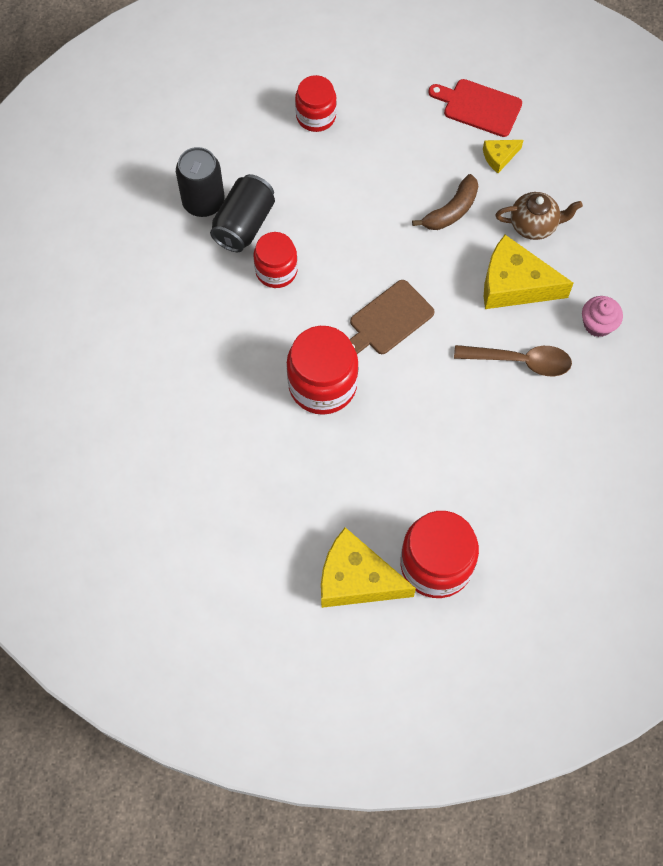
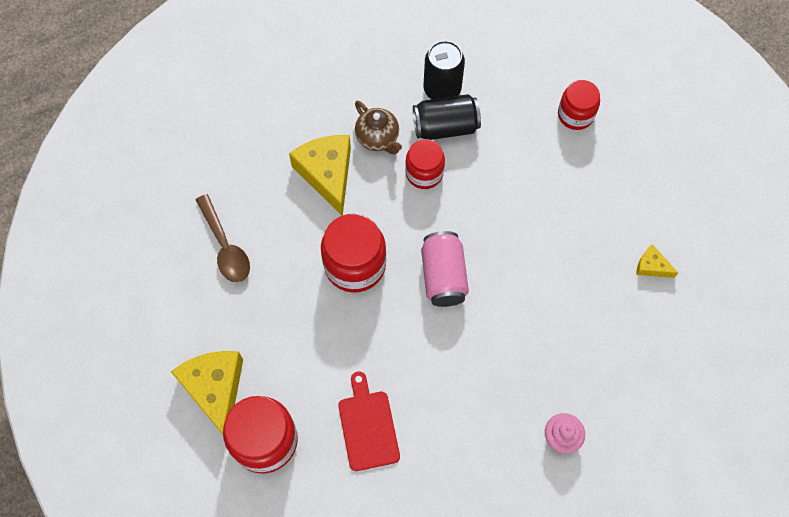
camera: 55 degrees right, 0 degrees up
(388, 320) = (443, 276): brown cutting board -> pink can
(451, 211) = (573, 261): brown banana -> none
(479, 107) = (684, 222): red cutting board -> red cutting board (368, 426)
(514, 284) = (546, 350): yellow cheese -> yellow cheese (327, 174)
(520, 361) = (481, 397): brown spoon -> brown spoon (225, 246)
(534, 225) = (611, 331): brown teapot -> brown teapot (378, 138)

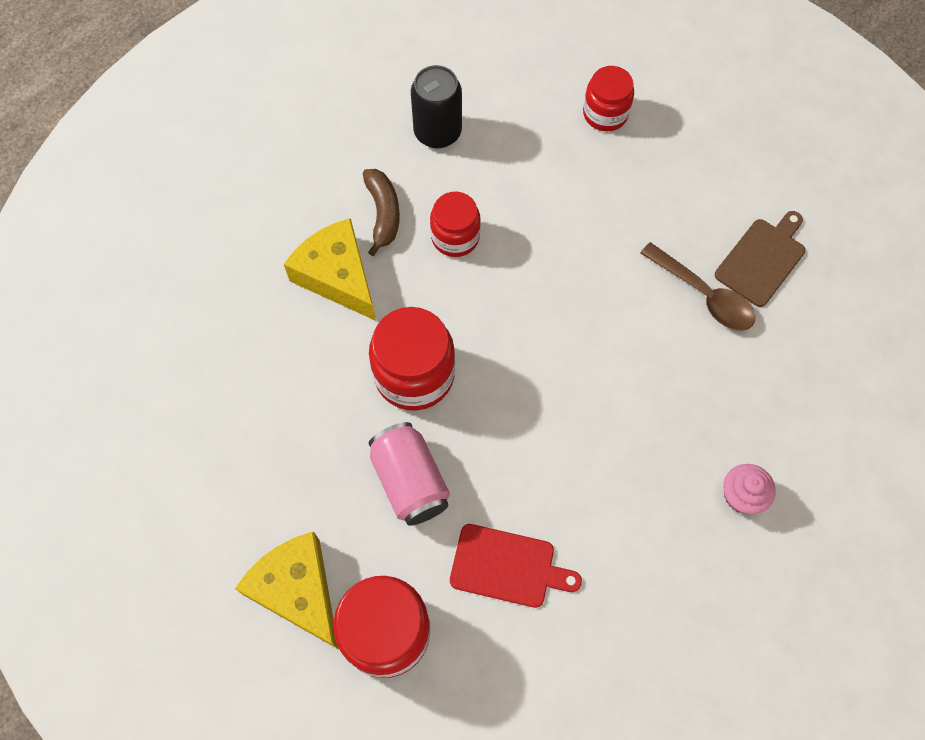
camera: 20 degrees left, 0 degrees up
(225, 246) = (243, 406): brown spoon -> brown spoon (704, 295)
(368, 426) = (507, 567): red cutting board -> red cutting board turned 135 degrees clockwise
(378, 138) = (383, 214): brown teapot -> brown banana
(443, 276) = (526, 352): pink can -> pink can (410, 481)
(445, 127) = (459, 175): black can -> none
(651, 266) = (762, 259): yellow cheese -> brown cutting board

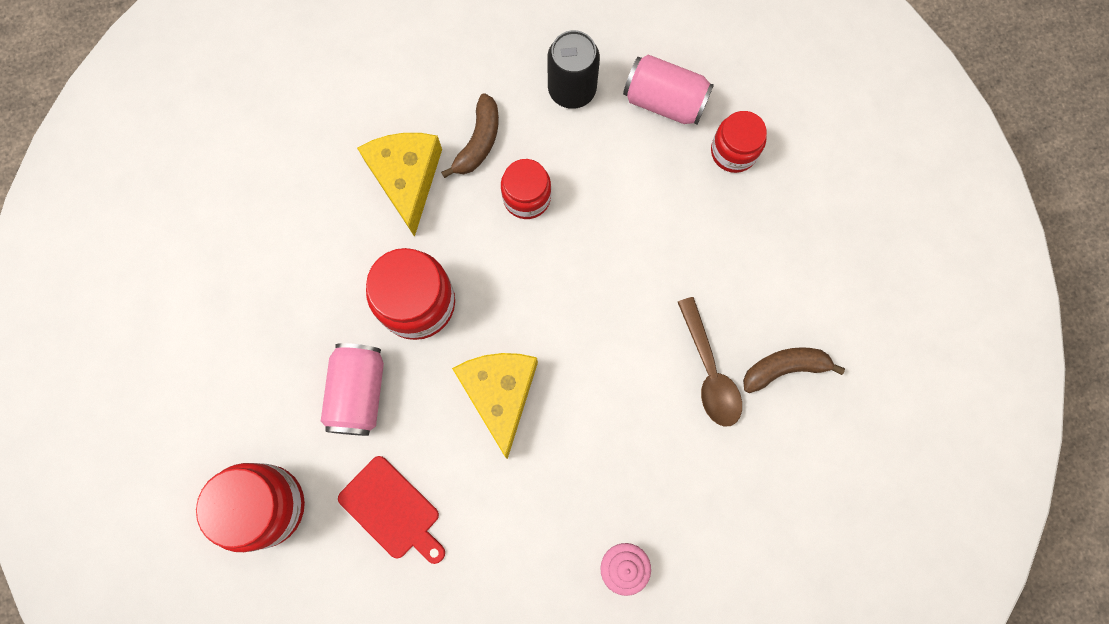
camera: 30 degrees right, 10 degrees up
(298, 590) = (219, 431): yellow cheese -> yellow cheese (500, 394)
(522, 103) = (664, 101): none -> pink can
(762, 259) = (784, 368): brown cutting board -> brown banana

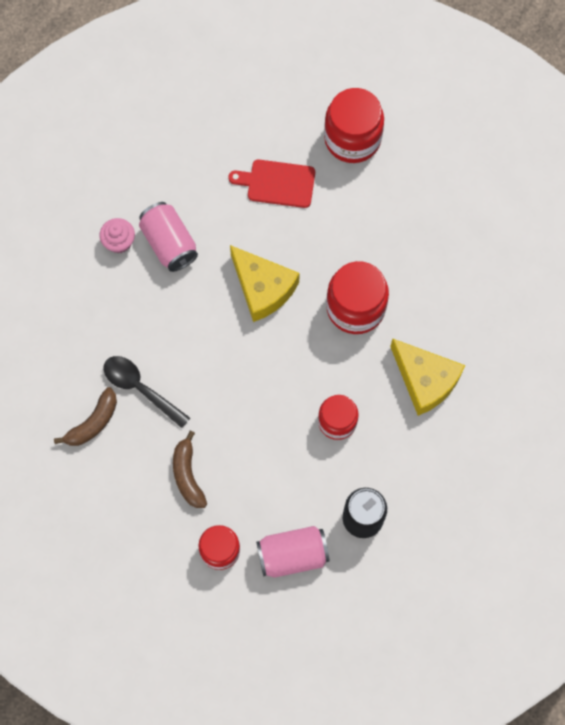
camera: 145 degrees right, 5 degrees down
(358, 392) = (349, 232): pink can -> pink can (169, 243)
(478, 142) = (397, 437): brown banana -> brown banana (188, 475)
(709, 372) = (140, 388): brown spoon -> black spoon

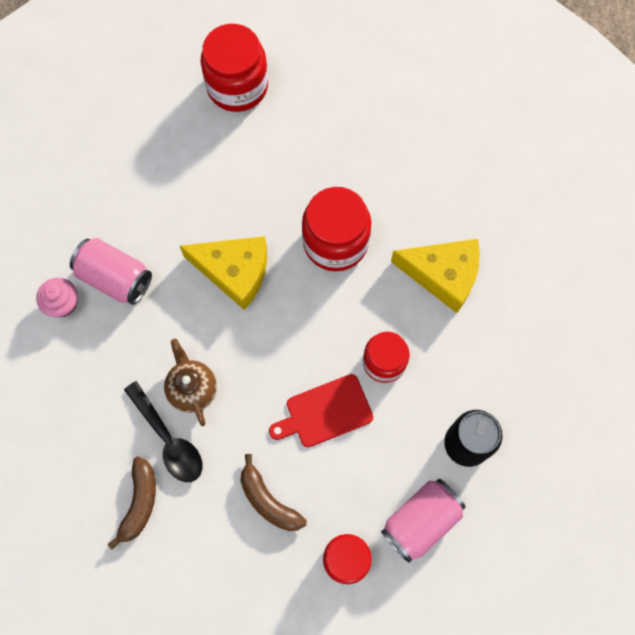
camera: 30 degrees left, 0 degrees up
(140, 388) = (168, 439): black spoon -> black spoon turned 135 degrees counterclockwise
(179, 360) = (192, 389): none -> brown teapot
(277, 183) = (189, 164): red cutting board -> red cutting board (325, 412)

